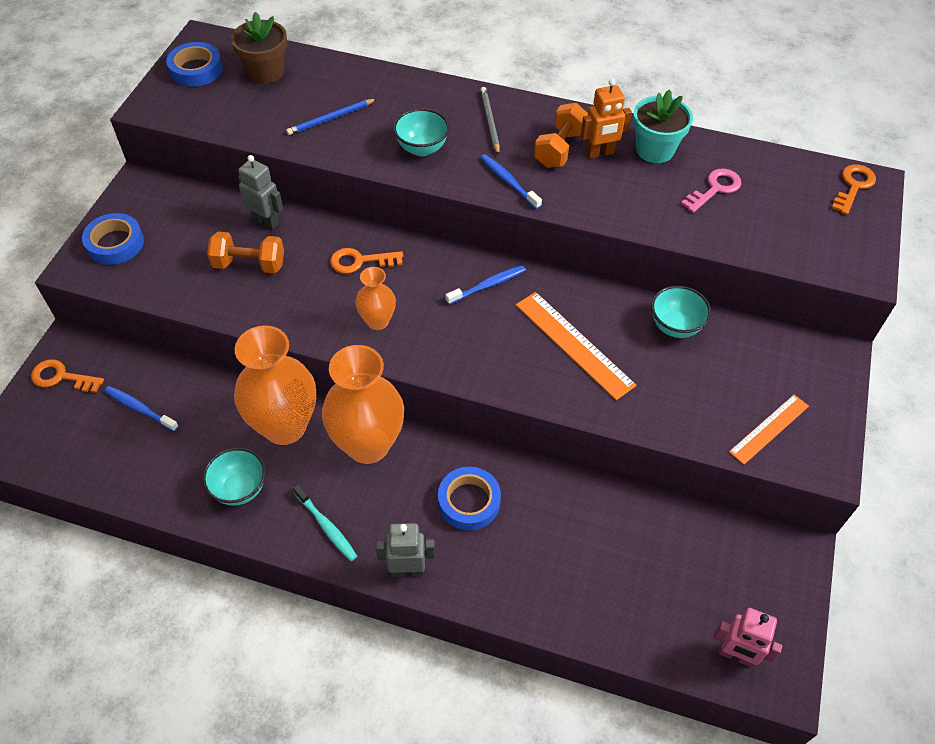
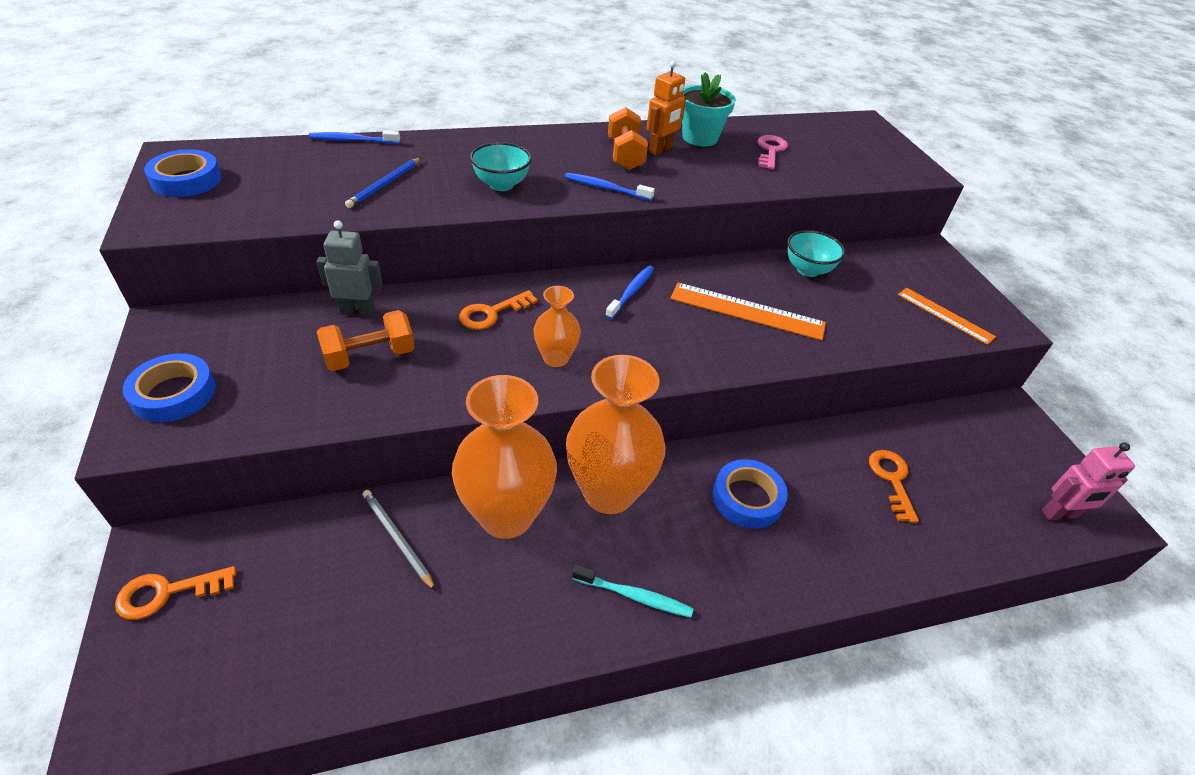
camera: 35 degrees left, 10 degrees down
(140, 408) = (310, 579): blue toothbrush -> blue toothbrush (352, 140)
(240, 489) = (506, 607): turquoise bowl -> none
(266, 72) = (276, 164): brown flower pot -> none
(407, 570) = (750, 594): grey robot -> none
(489, 122) = (545, 151): grey pencil -> grey pencil (397, 539)
(769, 428) = (945, 315): orange ruler -> orange ruler turned 60 degrees counterclockwise
(853, 186) = (857, 126): orange key -> orange key (892, 480)

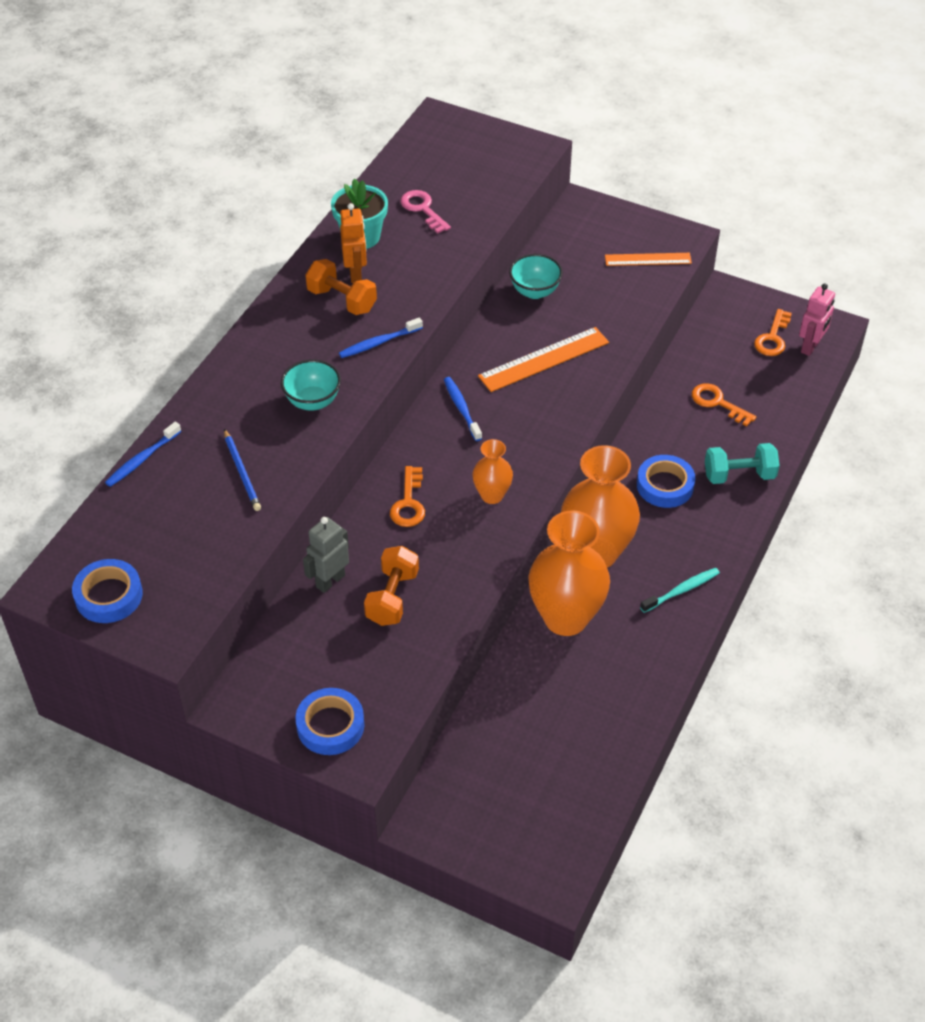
camera: 45 degrees left, 5 degrees up
(167, 593) = (469, 826): orange key -> orange key (772, 338)
(397, 539) = (533, 685): grey pencil -> none
(834, 554) = (739, 475): none -> turquoise dumbbell

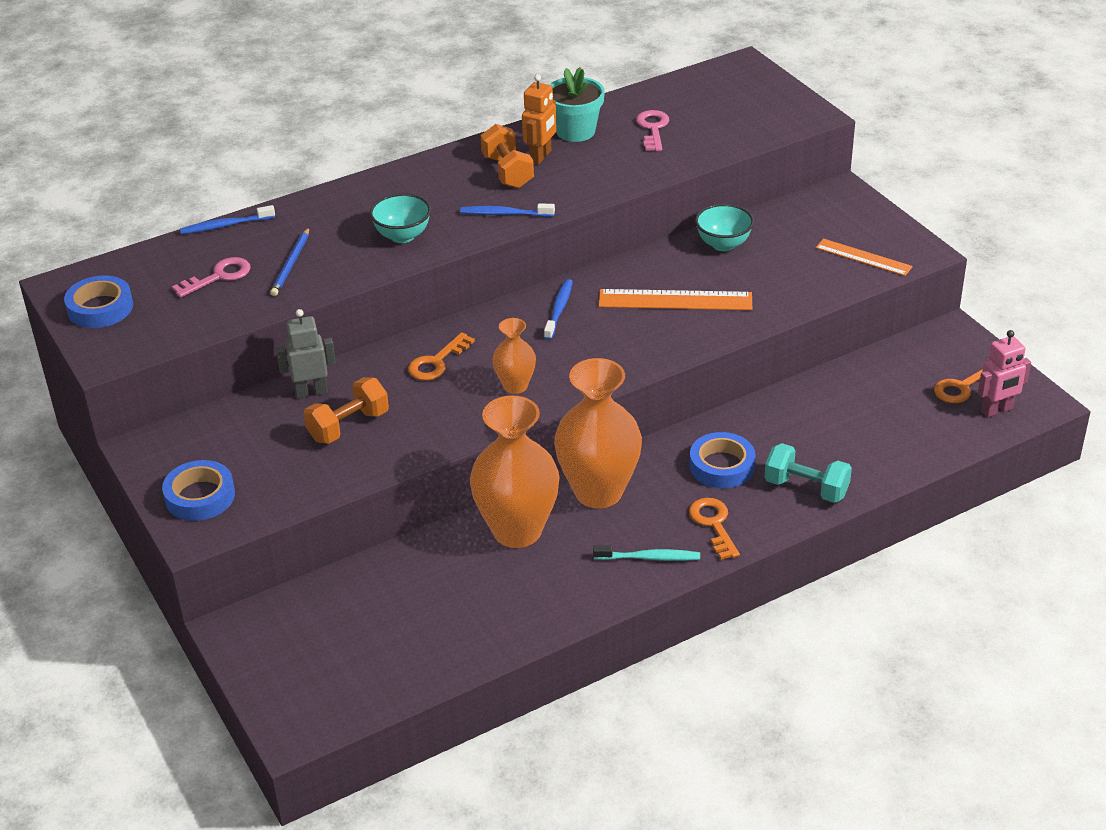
camera: 35 degrees right, 10 degrees down
(188, 514) = (219, 276): none -> pink key
(718, 403) = (847, 420): orange key -> orange key (713, 524)

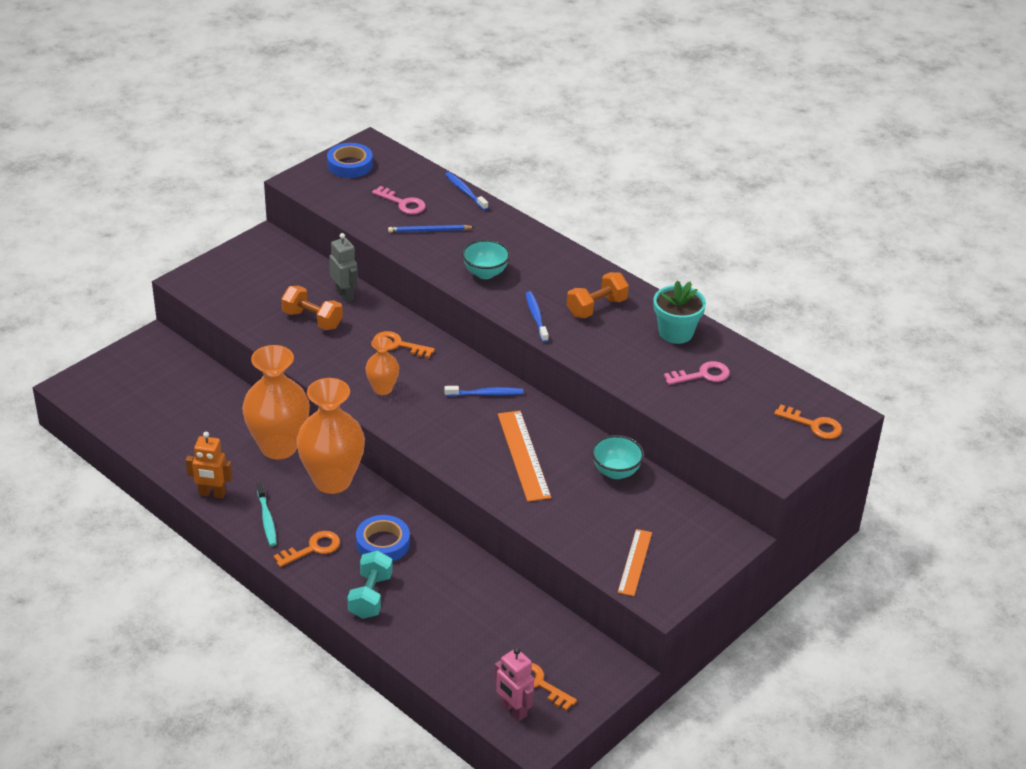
camera: 70 degrees right, 0 degrees up
(200, 496) = (223, 274): blue tape -> none
(541, 156) = (627, 320): orange robot -> orange robot (212, 494)
(754, 83) = (813, 425): none -> orange key

